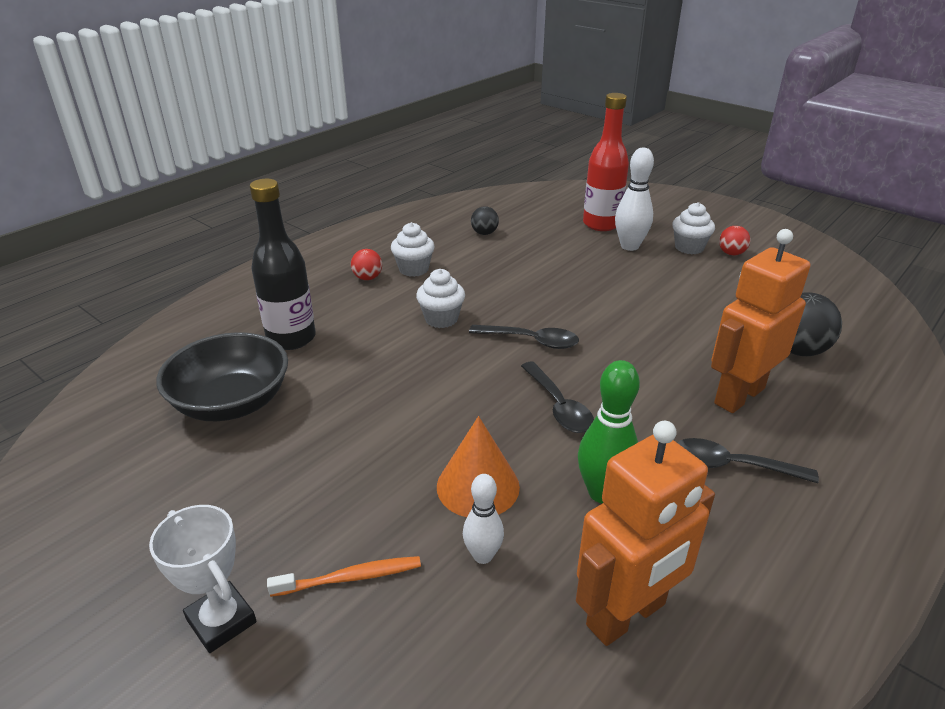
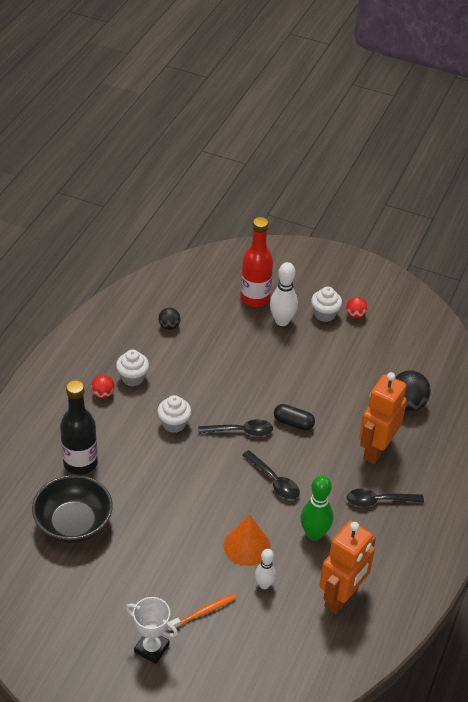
camera: 20 degrees left, 10 degrees up
(612, 344) = (293, 423): none -> black capsule

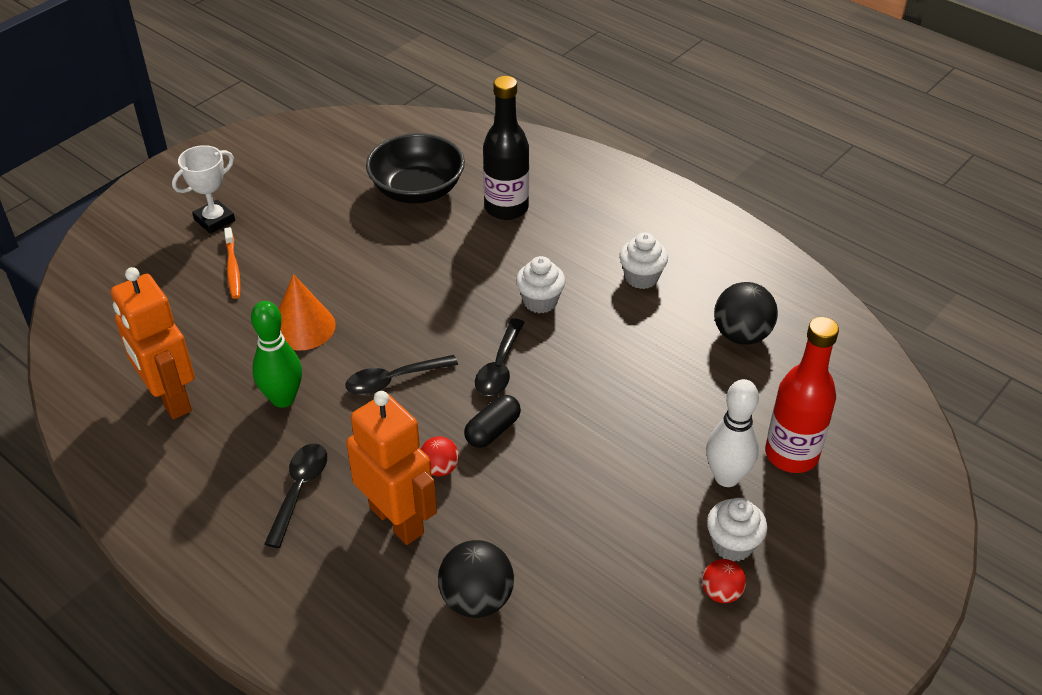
camera: 110 degrees right, 0 degrees up
(103, 394) = (619, 245): red ball -> red ball (440, 468)
(169, 326) = (741, 335): black ball -> black ball, size x1.73
(264, 585) = (236, 329): white bowling pin -> none

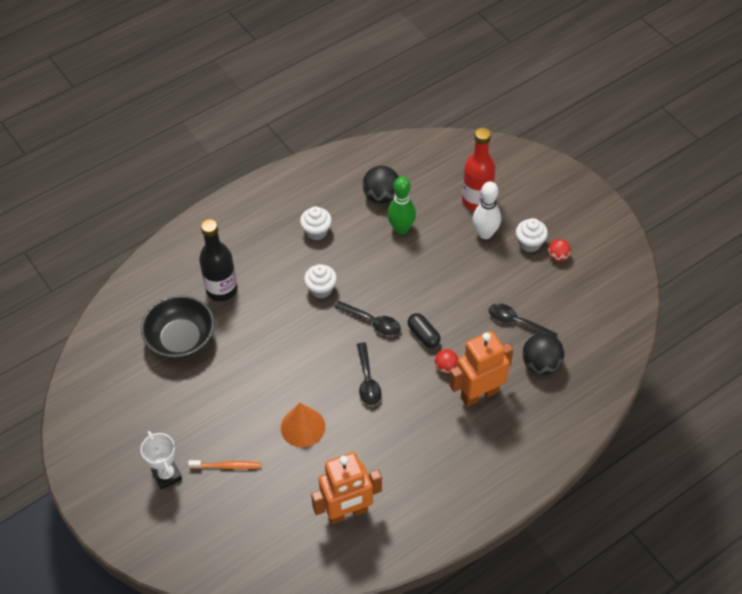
camera: 75 degrees left, 10 degrees up
(283, 399) = (366, 445): green bowling pin -> green bowling pin (401, 228)
(299, 490) = (445, 443): black spoon -> black spoon (517, 322)

